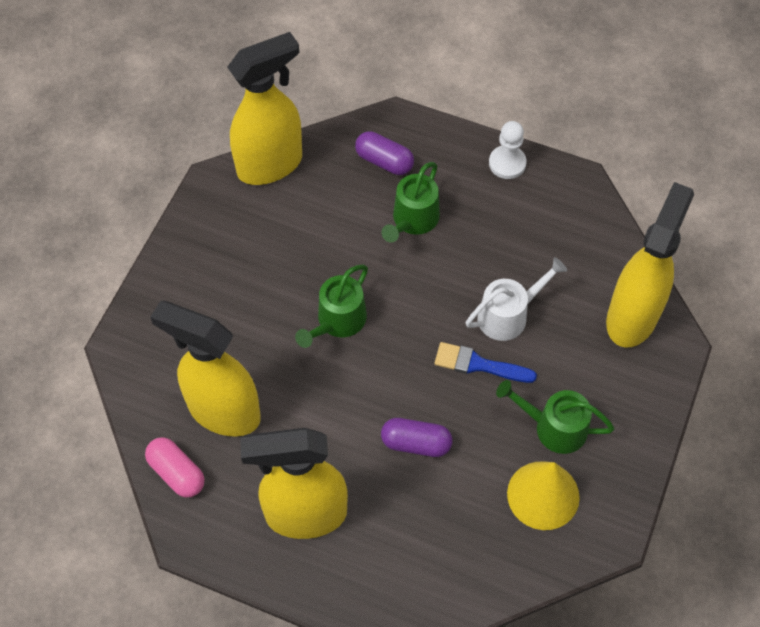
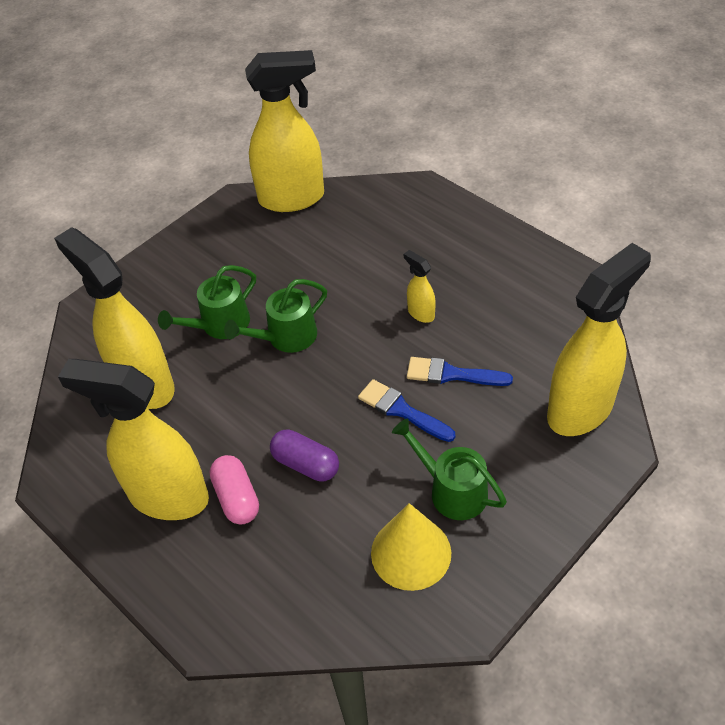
camera: 25 degrees right, 10 degrees down
(177, 473) = (75, 424): pink capsule -> pink capsule (237, 498)
(384, 161) = (395, 218): purple capsule -> none
(413, 220) = (398, 271): green watering can -> green watering can (220, 324)
(453, 260) = (420, 313): none -> yellow spray bottle
(507, 163) = (511, 245): white pawn -> none
(508, 315) = (452, 374): white watering can -> blue brush

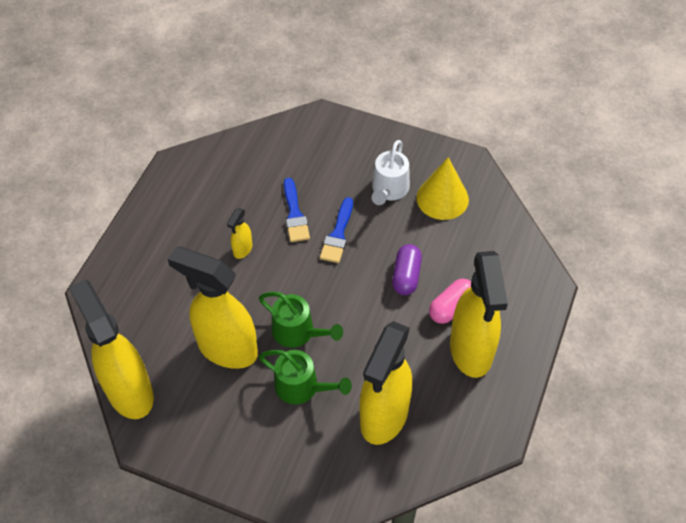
camera: 115 degrees left, 5 degrees up
(452, 490) = (389, 190): green watering can -> white watering can
(581, 409) = (298, 139): yellow spray bottle -> yellow spray bottle (227, 349)

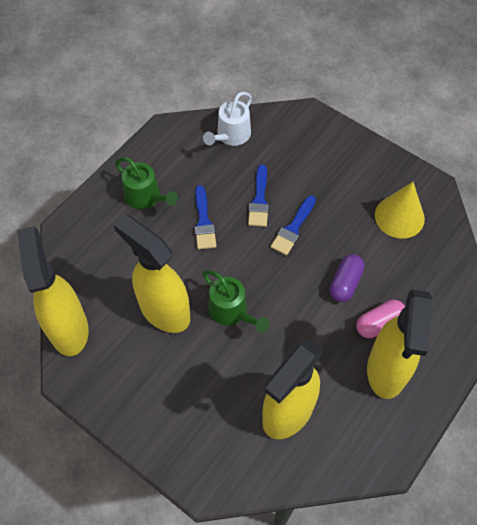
camera: 15 degrees right, 5 degrees up
(242, 249) = (204, 222): yellow spray bottle -> blue brush
(302, 387) = (220, 364): green watering can -> green watering can (146, 197)
(389, 190) = (352, 197): white watering can -> white watering can (231, 135)

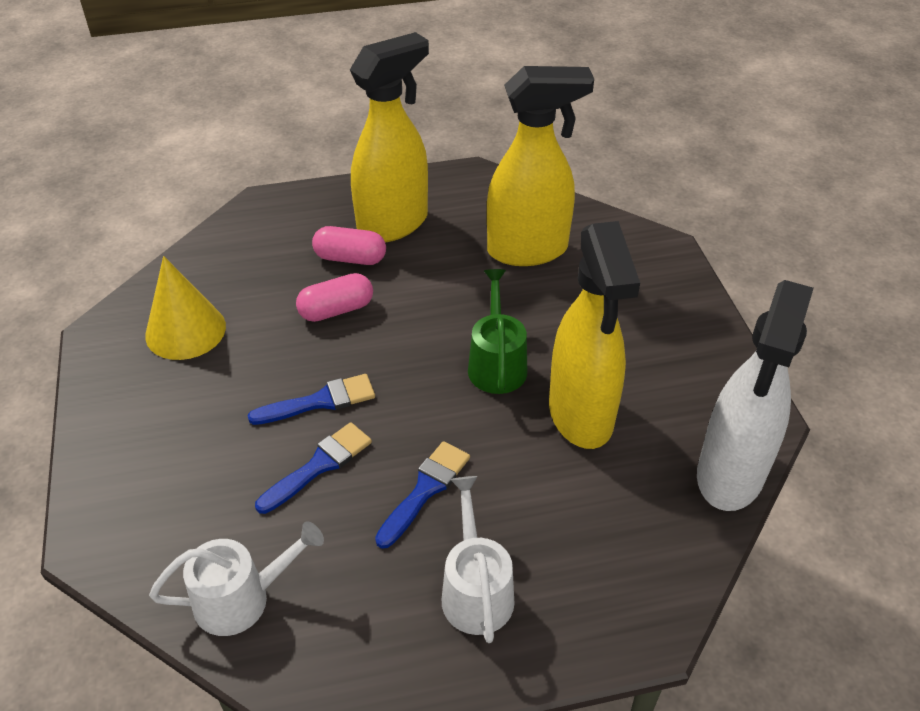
camera: 140 degrees left, 15 degrees down
(68, 328) = (729, 475): yellow spray bottle -> white spray bottle
(146, 197) = (476, 590): green watering can -> white watering can
(345, 283) = (336, 310): purple capsule -> pink capsule

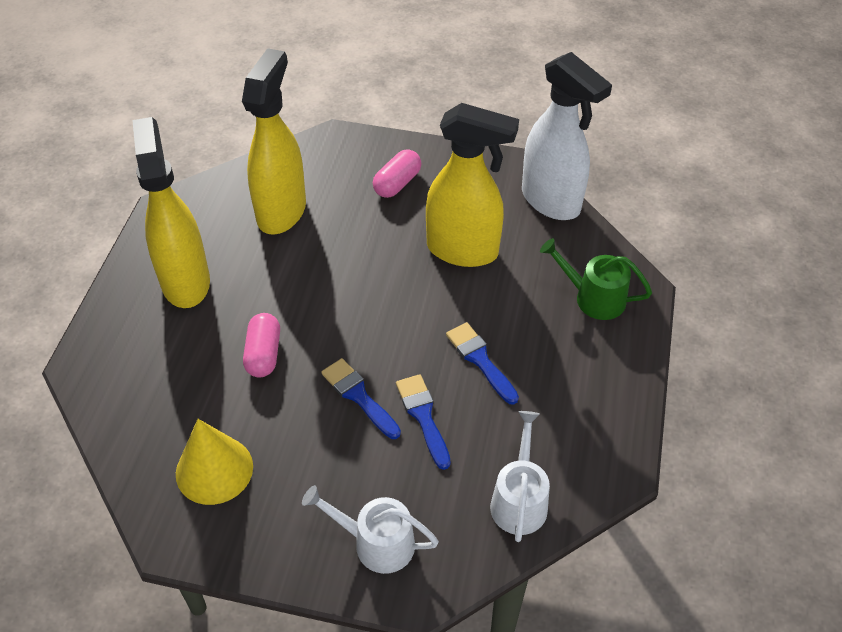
camera: 65 degrees left, 5 degrees up
(320, 401) = (359, 396): blue brush -> blue brush turned 45 degrees counterclockwise
(350, 258) = (207, 325): pink capsule -> pink capsule (397, 183)
(476, 590) = (575, 362): white watering can -> white watering can (376, 543)
(497, 364) = (388, 276): green watering can -> green watering can (594, 298)

